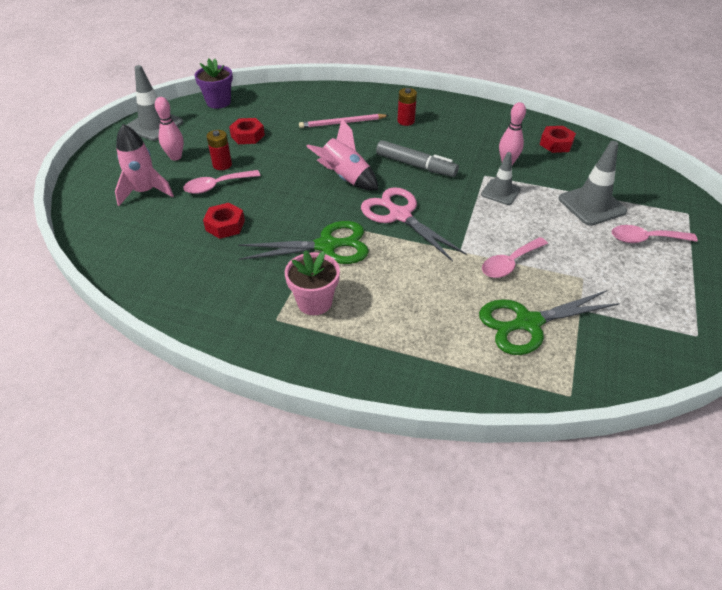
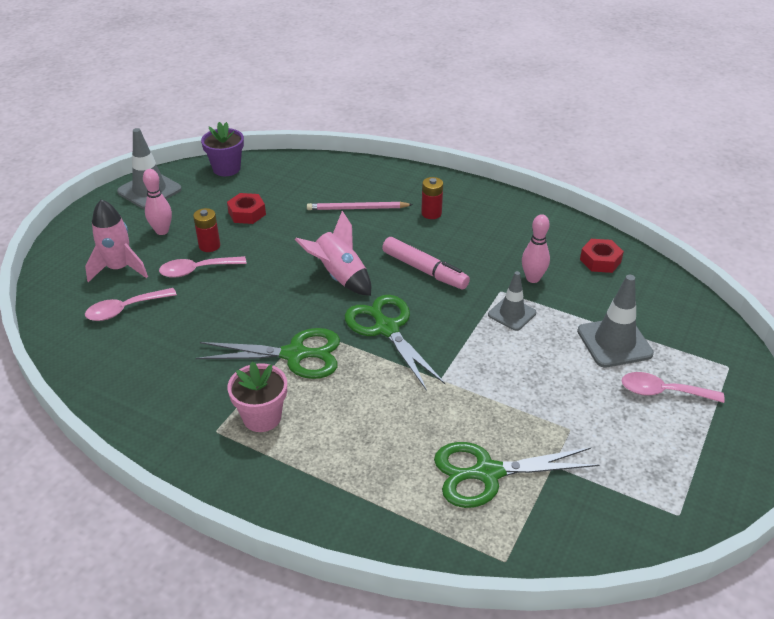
camera: 10 degrees right, 5 degrees down
(225, 225) = (193, 317): red nut -> none
(400, 215) = (387, 329): pink scissors -> green scissors
(416, 165) = (424, 270): grey marker -> pink marker
(509, 263) = (491, 401): pink spoon -> pink spoon (124, 309)

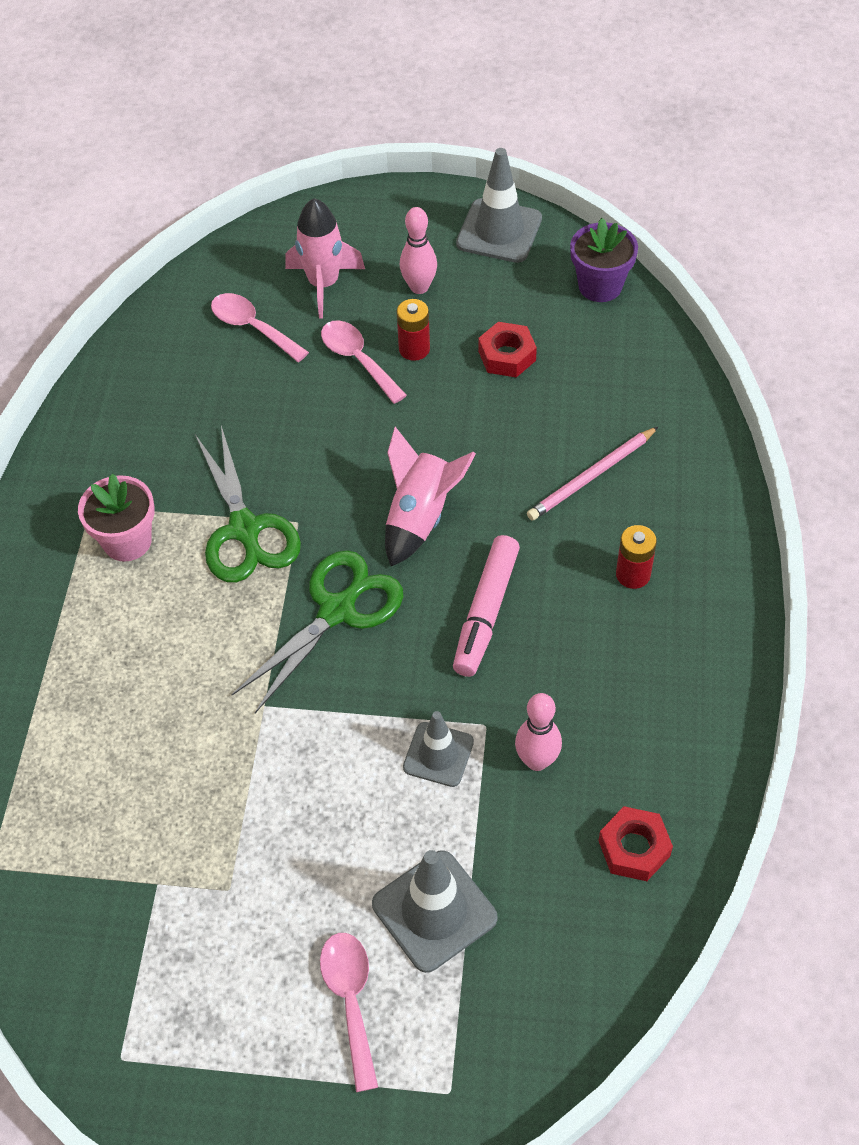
camera: 70 degrees right, 15 degrees up
(357, 208) = (591, 476): pink pencil -> pink pencil turned 105 degrees counterclockwise
(487, 473) = (119, 810): green scissors -> none

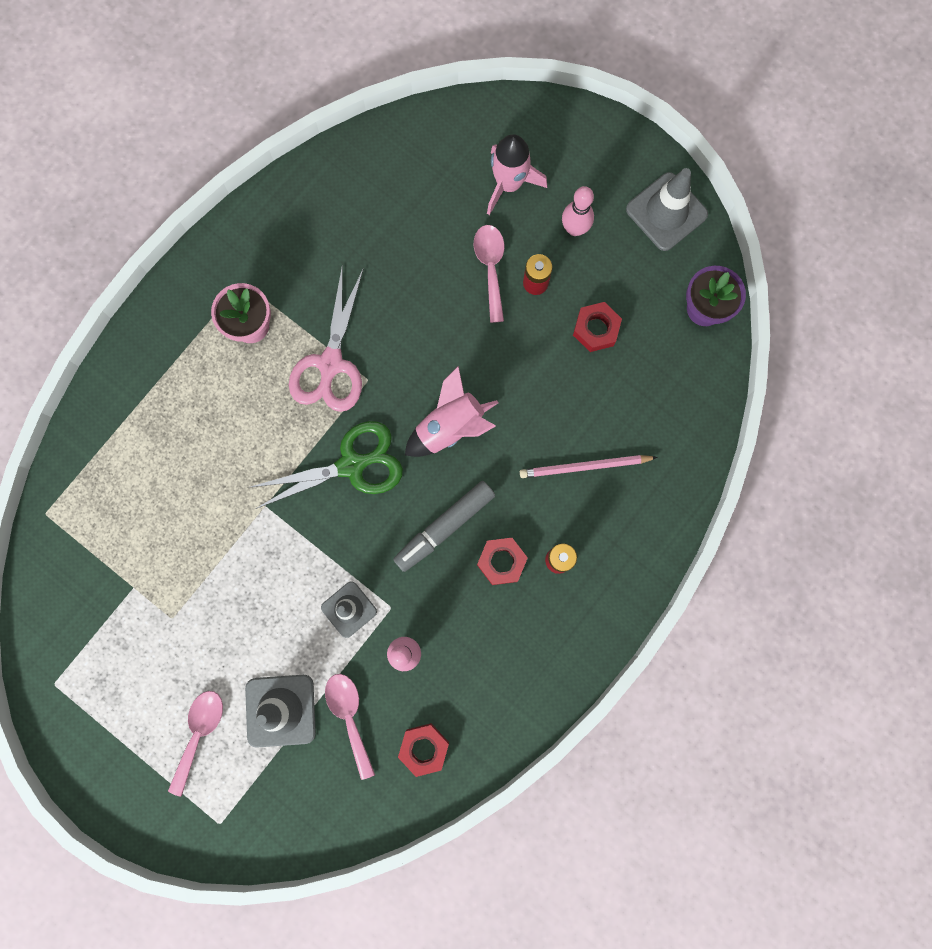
camera: 30 degrees right, 25 degrees up
(245, 529) = (330, 363): green scissors -> pink scissors
(252, 327) = (435, 193): pink spoon -> pink spoon (349, 716)
(486, 612) = (444, 527): pink marker -> grey marker
(574, 610) = (501, 561): none -> red nut

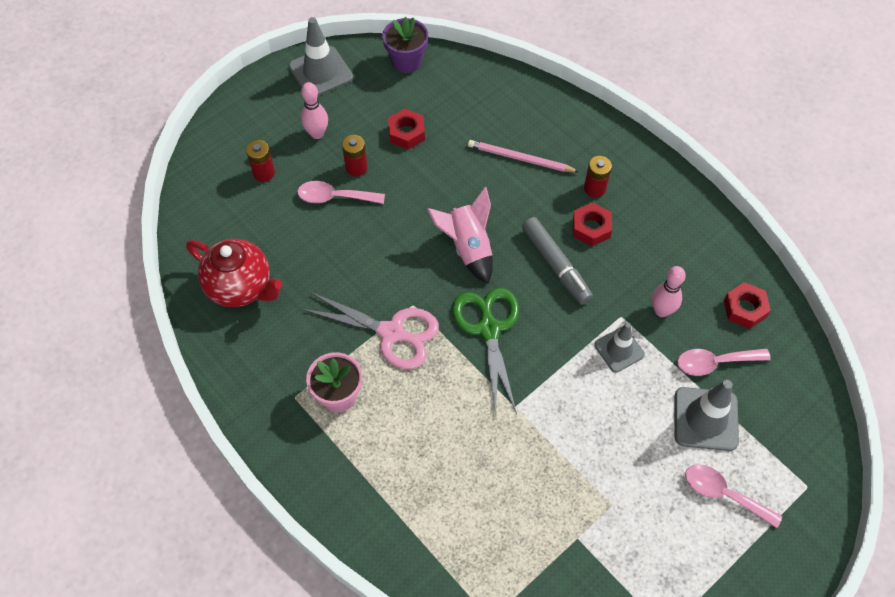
camera: 80 degrees left, 20 degrees down
(359, 198) = (241, 287): none -> red teapot
(509, 184) = (264, 173): pink rocket -> red battery
(584, 467) = (520, 158): pink pencil -> pink pencil turned 105 degrees clockwise

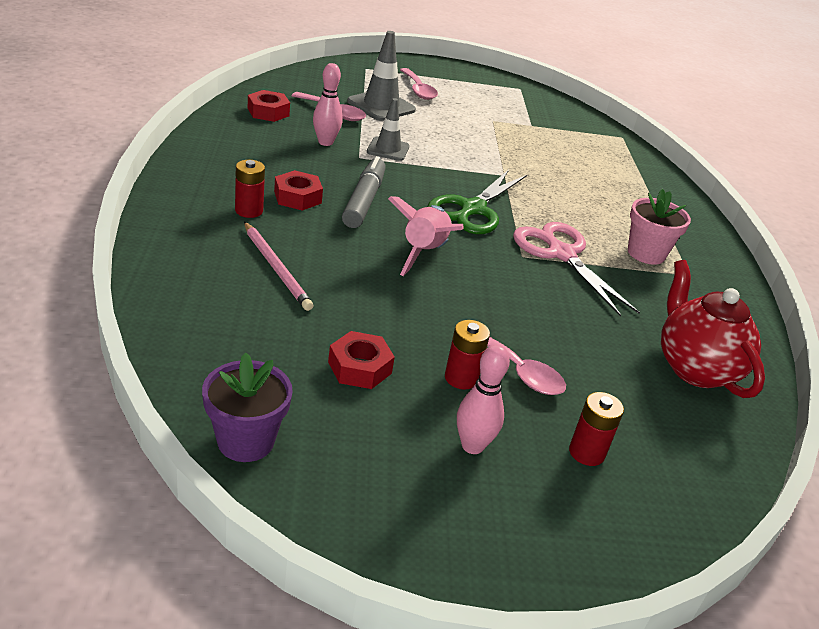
camera: 145 degrees left, 25 degrees down
(320, 72) = (381, 522): grey traffic cone -> none

